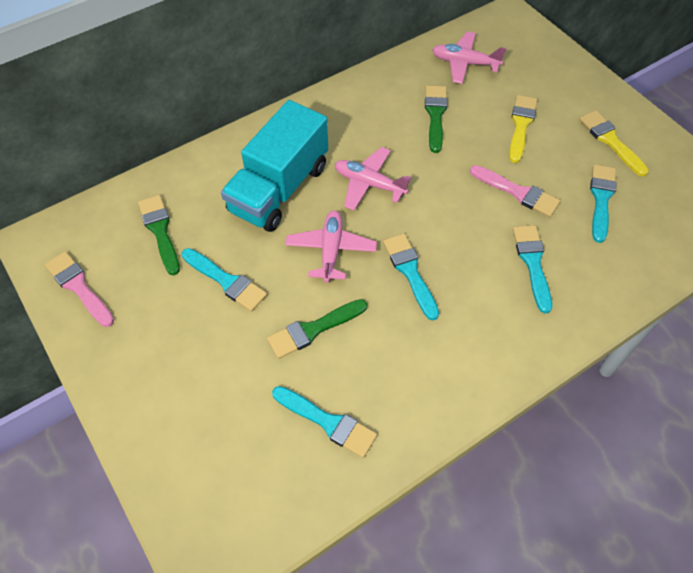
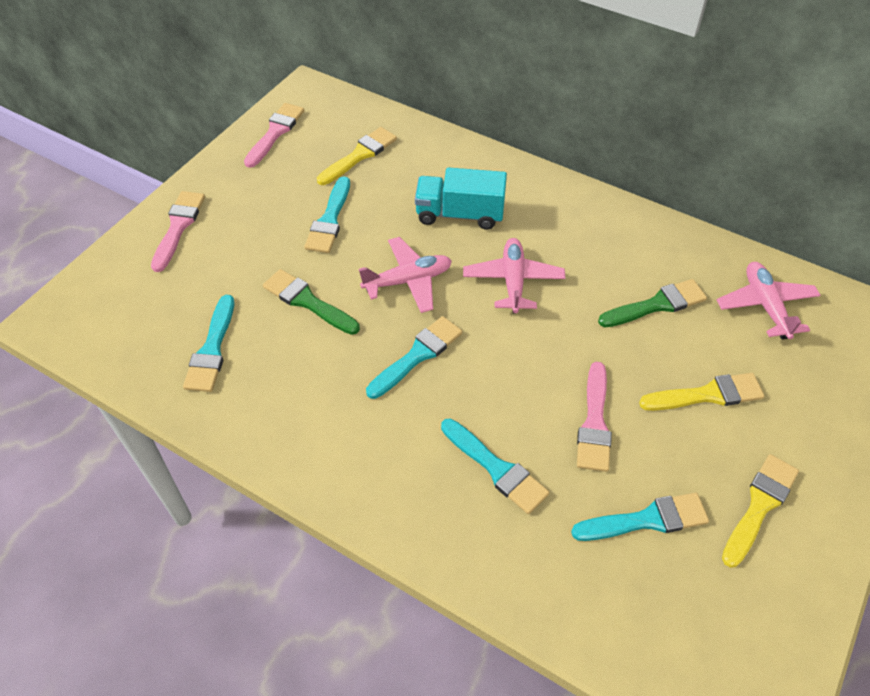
camera: 65 degrees right, 5 degrees down
(154, 410) = (178, 227): none -> pink brush
(160, 231) = (360, 155): green brush -> yellow brush
(279, 188) = (460, 214): turquoise truck -> turquoise truck, size x0.66
(532, 263) = (496, 468): turquoise brush -> turquoise brush turned 75 degrees clockwise

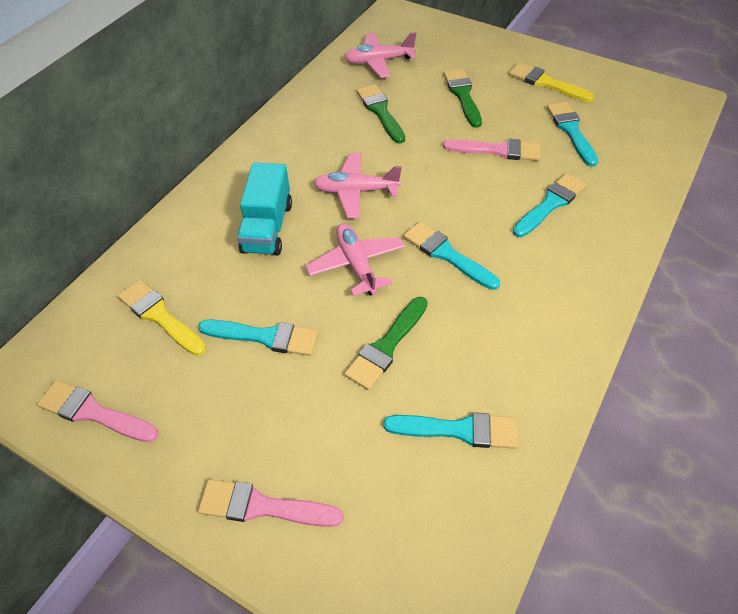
camera: 90 degrees left, 0 degrees up
(707, 395) = (463, 95): yellow brush -> green brush

